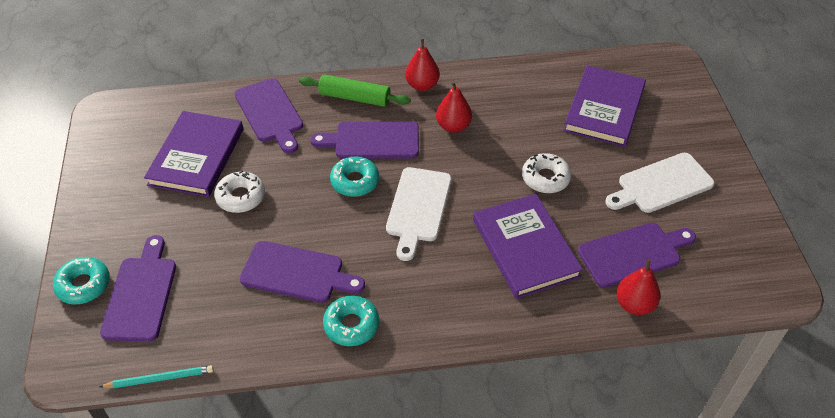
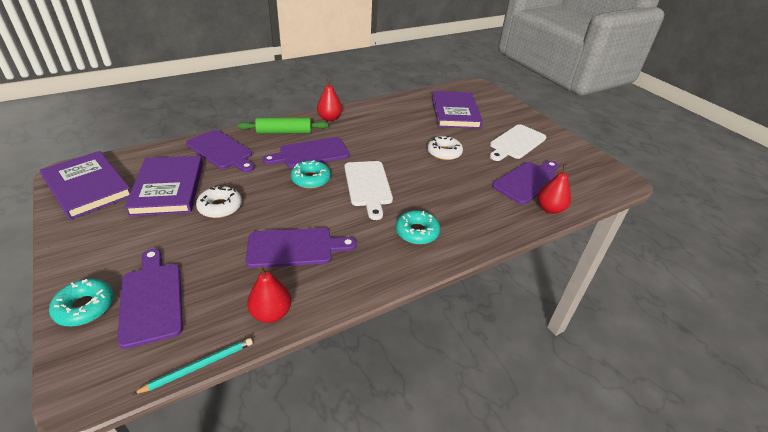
camera: 25 degrees left, 10 degrees down
(351, 325) = (360, 273): turquoise donut -> turquoise donut (417, 232)
(453, 126) = (364, 136): red pear -> red pear (271, 313)
(525, 248) = (458, 193): purple book -> purple book (87, 187)

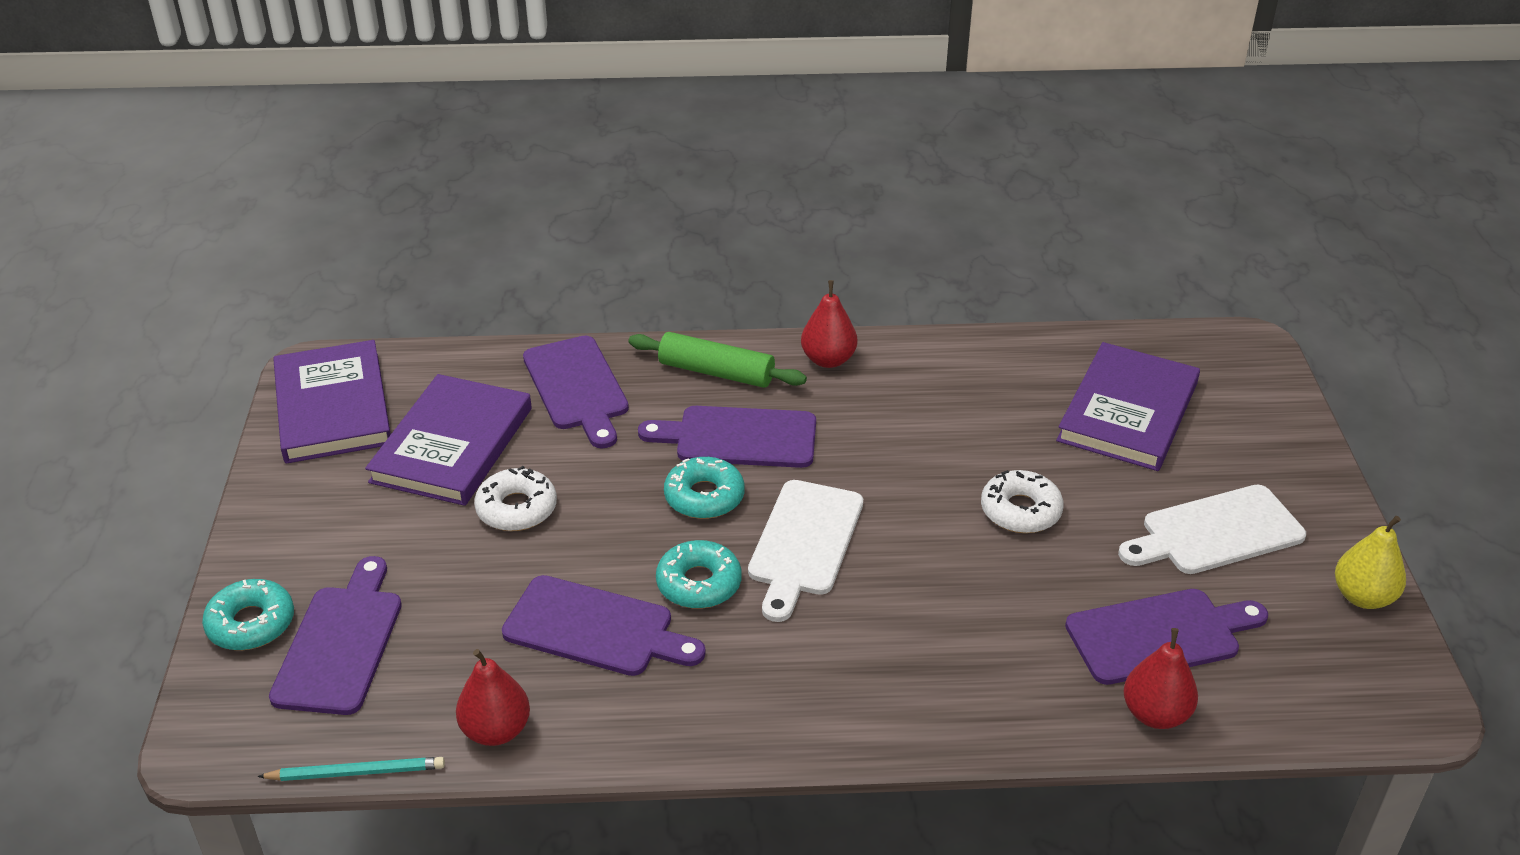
camera: 30 degrees right, 0 degrees up
(417, 232) = (832, 671): turquoise donut -> turquoise donut (699, 583)
(578, 151) = (1362, 597): none -> yellow pear

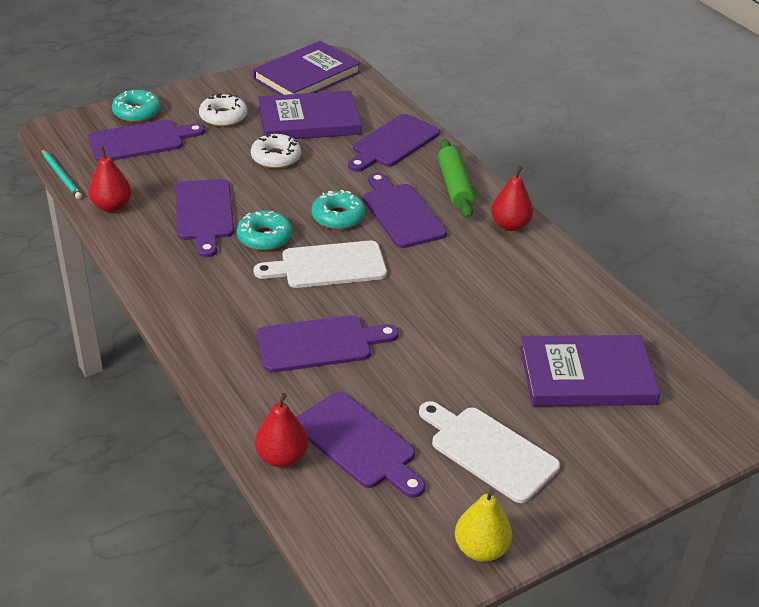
camera: 60 degrees right, 0 degrees up
(959, 606) = (319, 344): none -> purple cutting board
(1020, 511) = (432, 348): white donut -> white donut (223, 117)

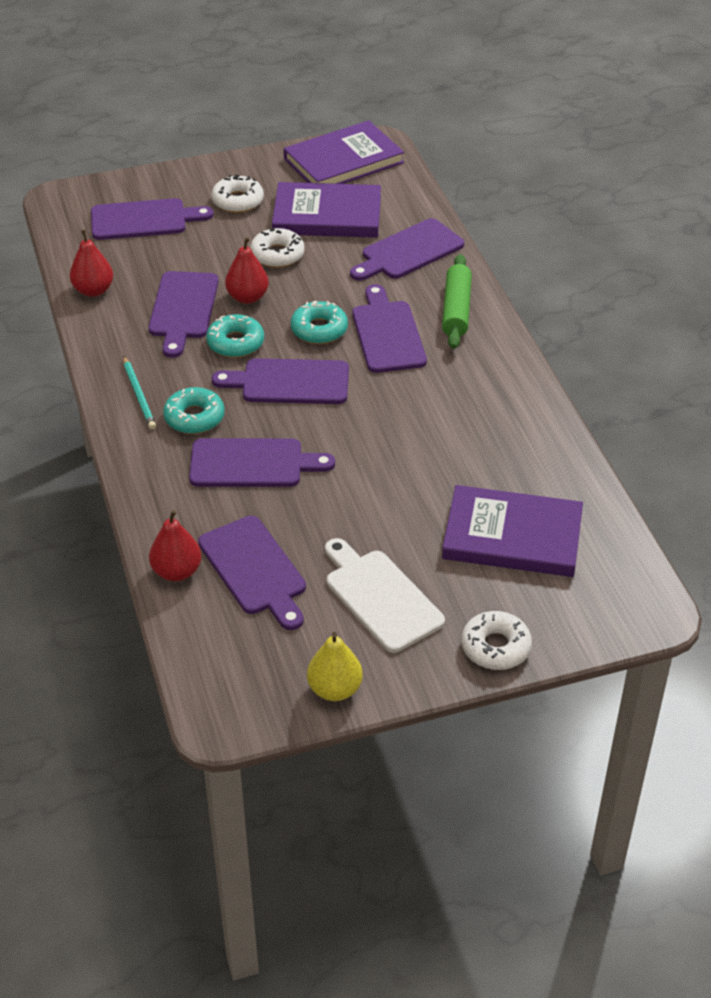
camera: 15 degrees right, 5 degrees up
(61, 176) = (53, 250): turquoise pencil -> turquoise pencil (139, 395)
(137, 112) = (149, 186): turquoise donut -> turquoise donut (194, 417)
(328, 265) = (290, 382): white cutting board -> purple cutting board
(510, 225) = (499, 362): red pear -> red pear (247, 297)
(616, 482) = (495, 647): none -> white donut

